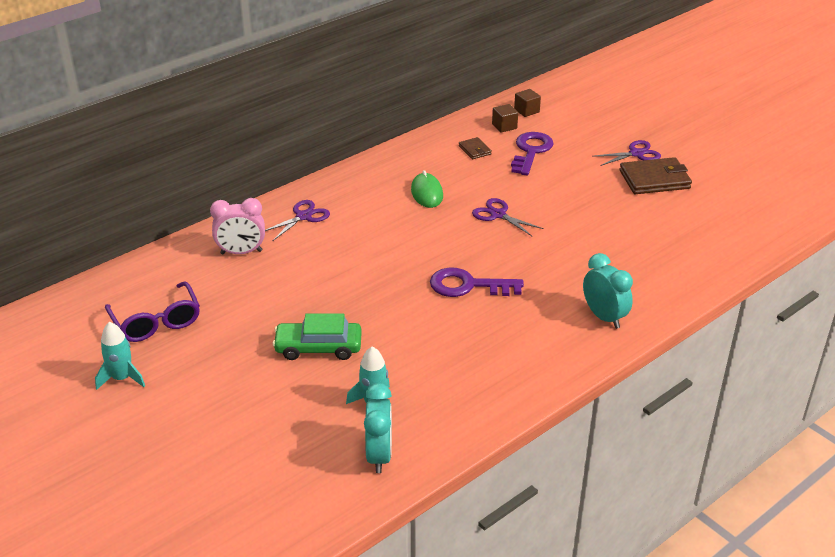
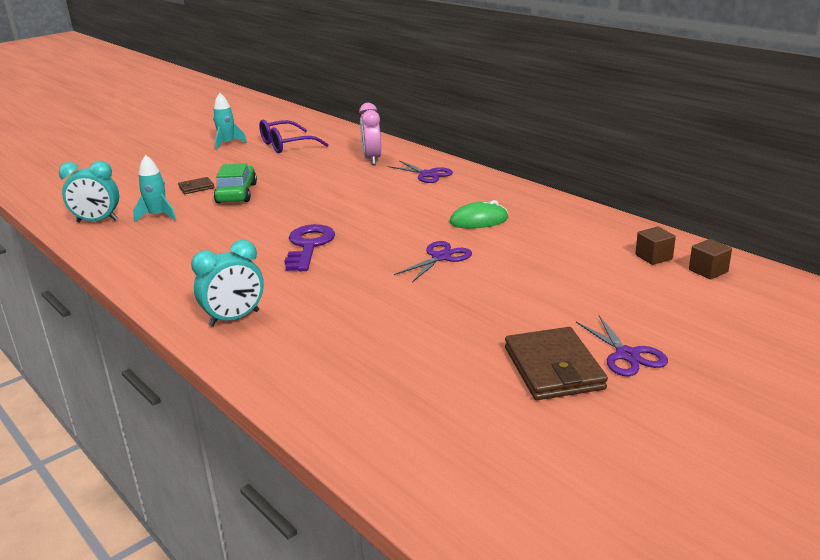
camera: 90 degrees right, 10 degrees down
(475, 150) = (583, 241): brown wallet -> brown wallet (196, 187)
(531, 151) = (596, 275): purple key -> none

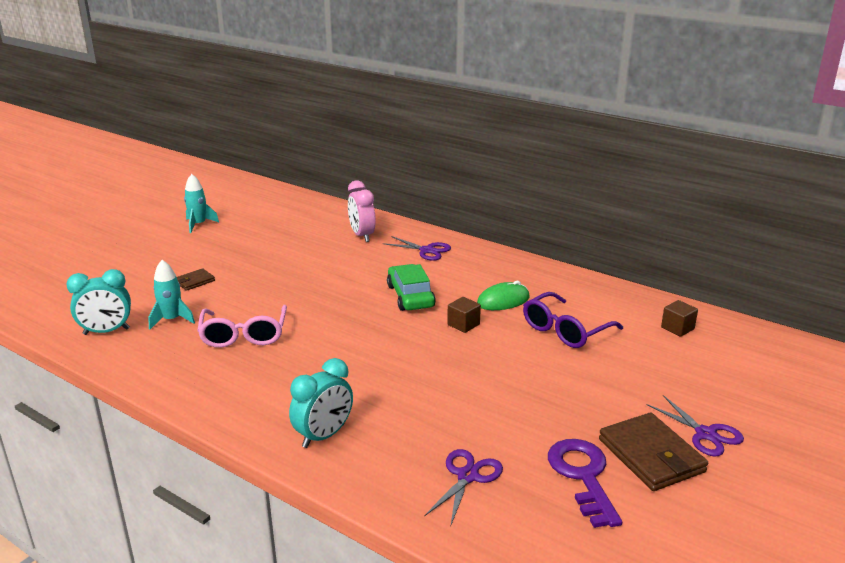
camera: 15 degrees left, 0 degrees up
(213, 232) = (244, 335): none -> pink glasses
(237, 193) = (243, 285): green car -> green car (410, 296)
(286, 145) = (263, 223): purple glasses -> purple glasses (565, 330)
(309, 246) = (353, 343): purple key -> purple key (582, 476)
(441, 257) = (489, 345): purple scissors -> purple scissors (467, 476)
(708, 271) = (729, 339): brown cube -> brown cube (463, 324)

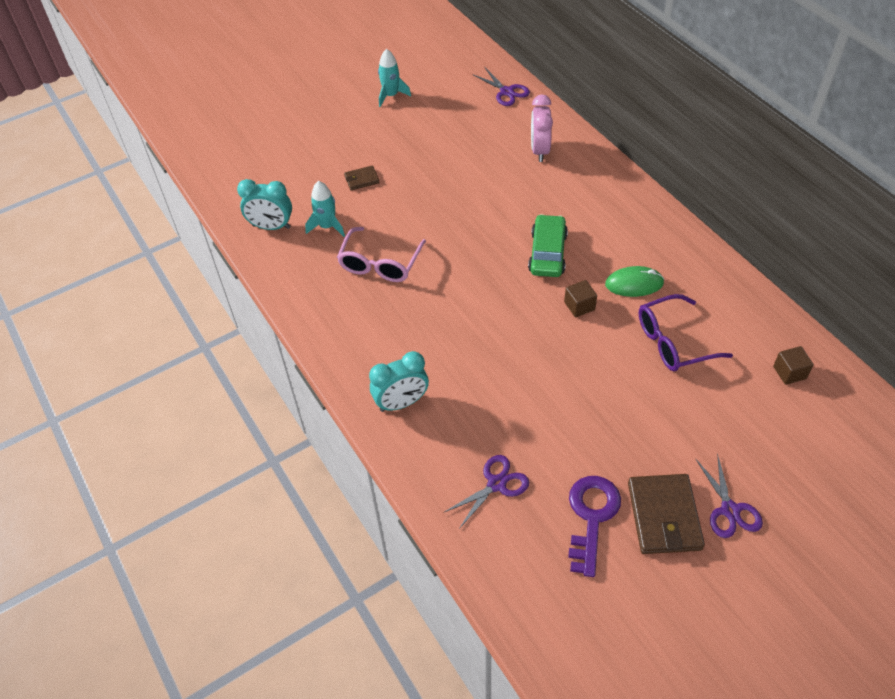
camera: 25 degrees right, 25 degrees up
(426, 250) = (594, 190): purple scissors -> purple scissors (506, 92)

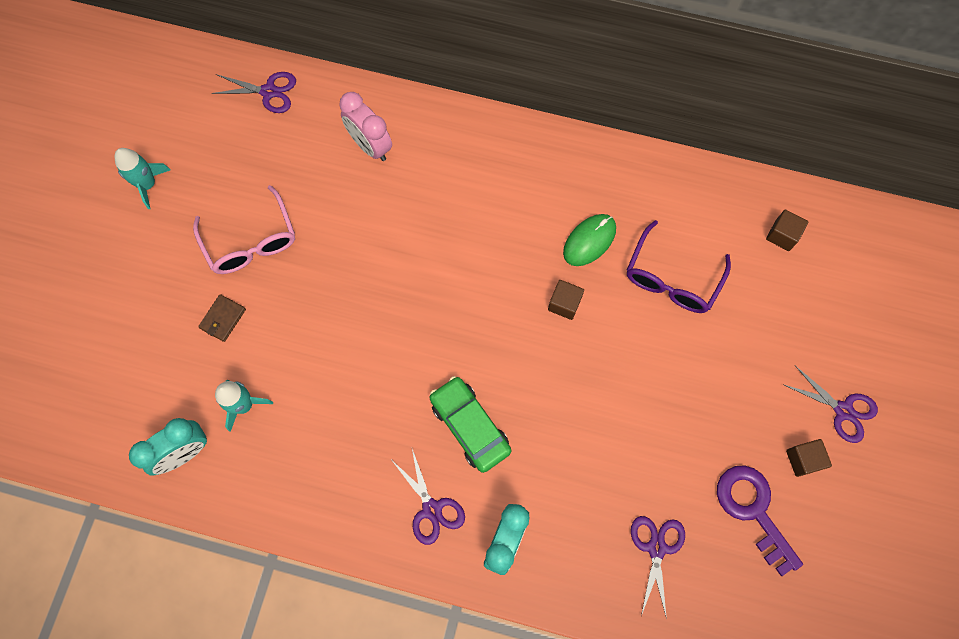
camera: 45 degrees left, 20 degrees up
(375, 352) = (432, 509): none -> purple scissors
(380, 264) = (341, 406): pink glasses -> pink glasses (251, 242)
(547, 253) = (486, 266): green car -> green car (470, 426)
(664, 516) = (803, 459): brown wallet -> brown cube

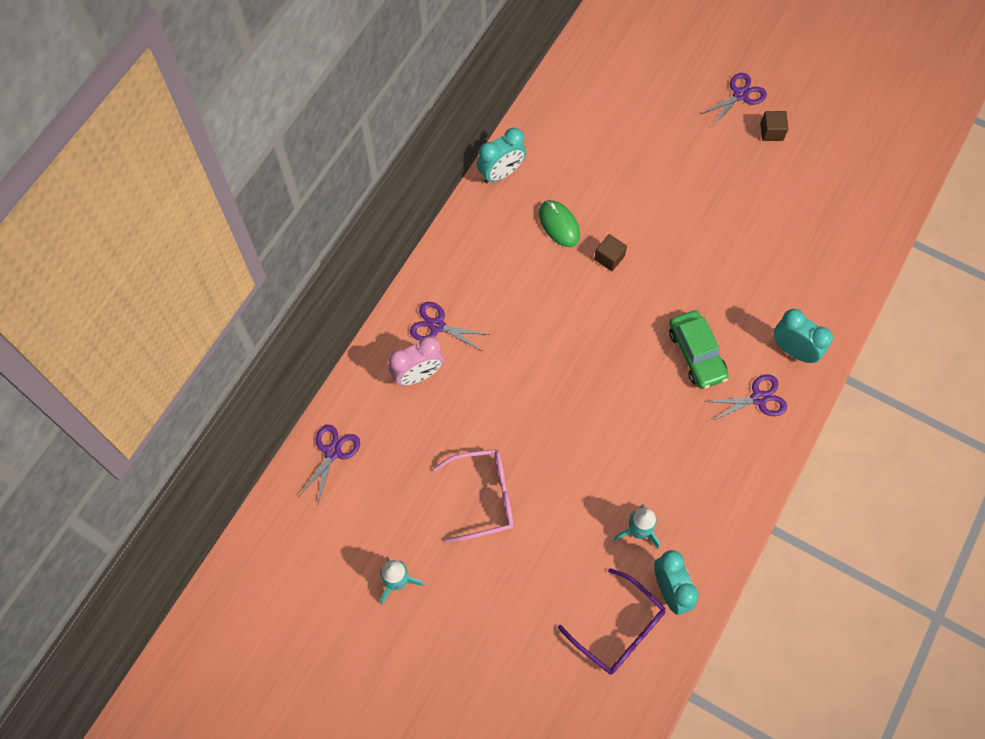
camera: 75 degrees left, 5 degrees down
(223, 319) = (553, 535): brown wallet -> none
(470, 426) = (696, 354): green car -> green car turned 90 degrees counterclockwise
(634, 165) = (501, 173): none -> turquoise clock
(656, 548) = (818, 247): purple scissors -> purple scissors (437, 326)
(671, 279) = (608, 175): purple glasses -> purple glasses (619, 630)
(753, 510) = (802, 175): purple key -> none
(782, 235) = (592, 89): brown cube -> none

